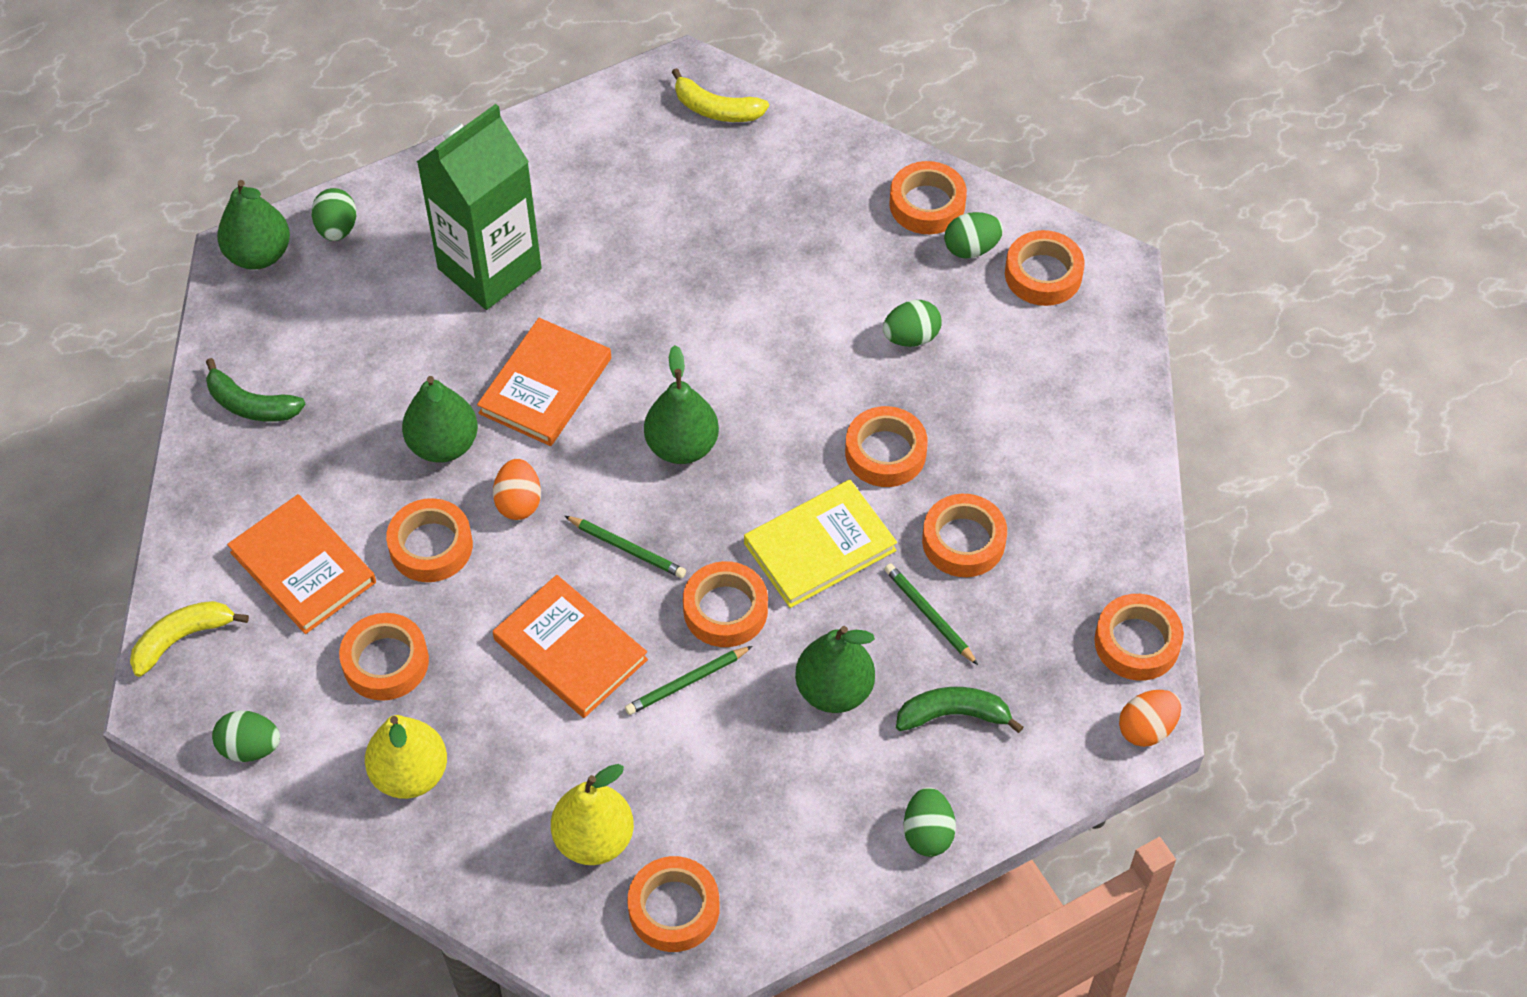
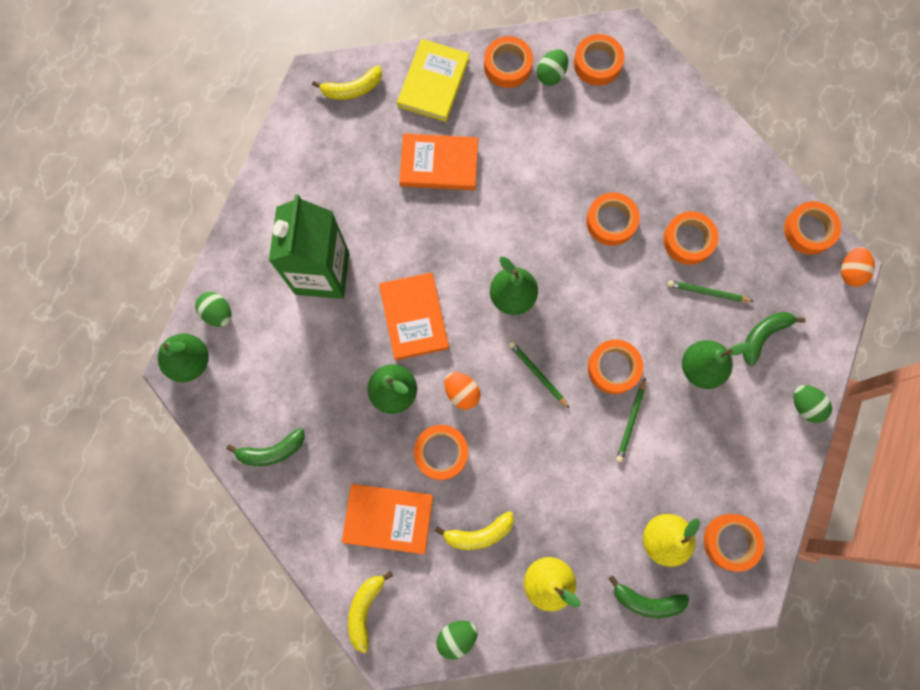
camera: 40 degrees left, 20 degrees up
(385, 662) = (479, 534): orange tape -> yellow banana
(504, 889) = (646, 601): none -> green banana
(570, 649) = (561, 450): orange book -> orange book (439, 164)
(627, 548) = (537, 374): green pencil -> green pencil turned 120 degrees counterclockwise
(820, 547) = (626, 298): yellow book -> yellow book (433, 82)
(911, 337) = (566, 148): green egg -> none

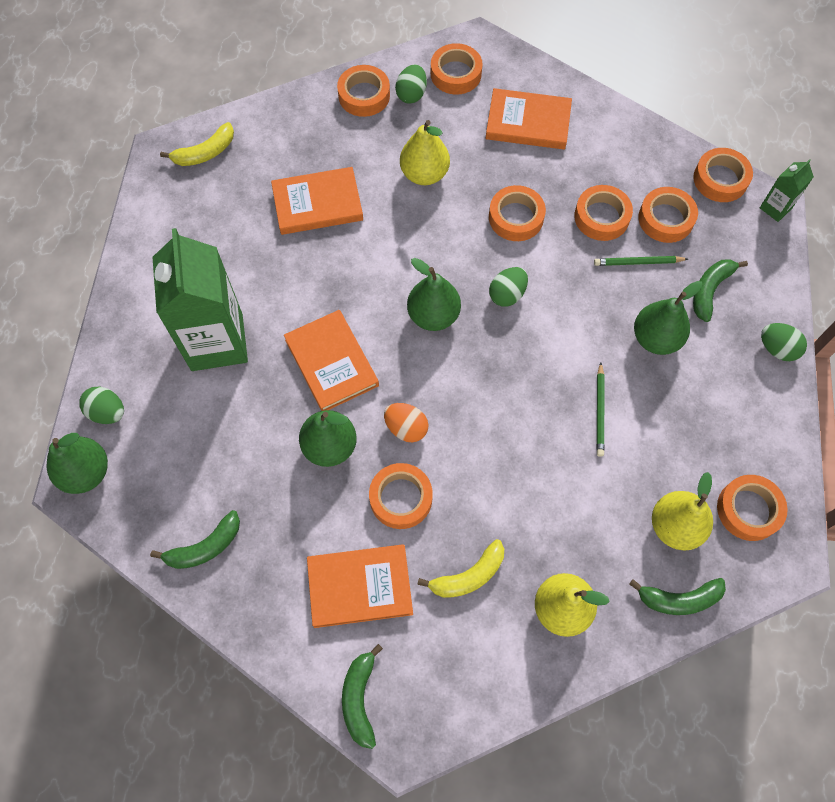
camera: 15 degrees left, 10 degrees down
(365, 609) = (359, 698): yellow banana -> green banana
(433, 82) = (290, 128): yellow book -> none
(457, 636) = (476, 700): green egg -> green egg (507, 294)
(537, 374) = (484, 388): green pencil -> none
(541, 158) = (424, 174): none -> yellow pear
(613, 368) = (564, 361): orange tape -> orange tape (665, 219)
(649, 129) = (528, 122): none -> orange book
(850, 271) = (775, 208): orange egg -> green carton

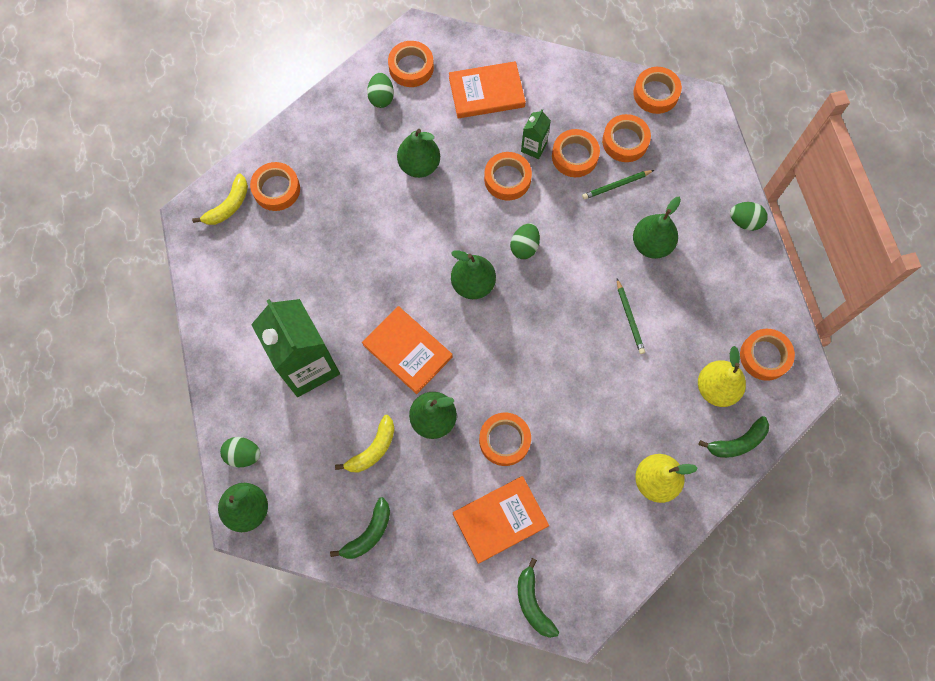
camera: 20 degrees left, 5 degrees up
(317, 203) = (342, 220): orange book -> none
(364, 95) = (342, 111): orange tape -> orange tape (276, 189)
(406, 428) = (487, 383): orange egg -> none
(424, 174) = (419, 165): yellow pear -> green pear
(468, 576) = (578, 481): yellow banana -> yellow banana (373, 449)
(710, 290) = (679, 190): green banana -> none
(775, 208) = (706, 104): green carton -> green carton (533, 147)

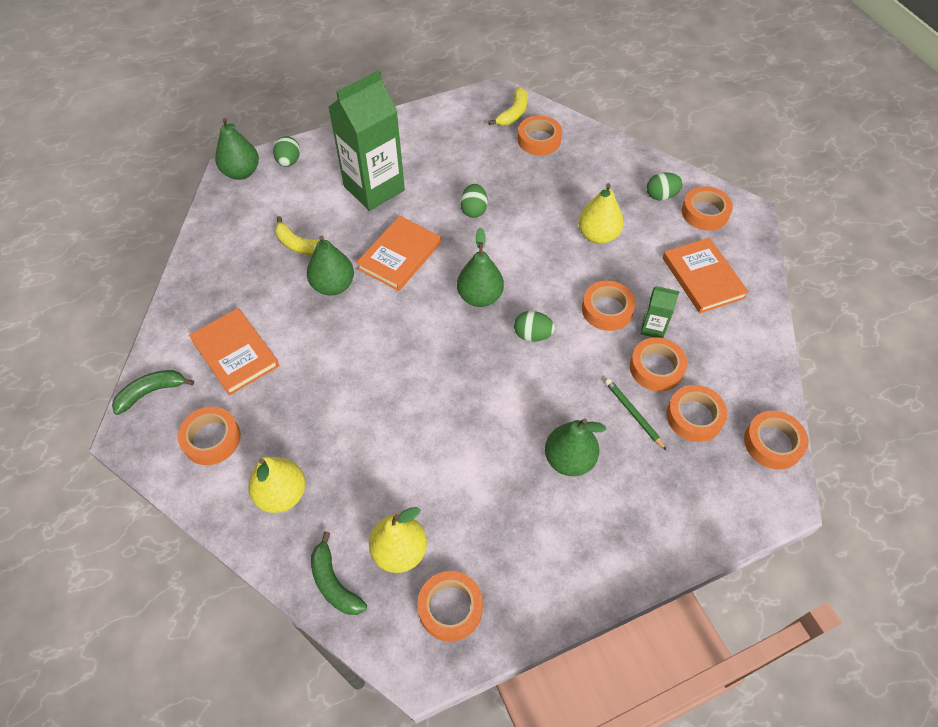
camera: 80 degrees right, 15 degrees down
(228, 206) = (513, 113): yellow banana -> yellow banana turned 90 degrees counterclockwise
(368, 533) = (221, 254): green banana -> none
(419, 165) = (597, 235): green pear -> yellow pear
(504, 440) = (317, 346): orange tape -> orange tape (211, 439)
(629, 318) = (471, 446): green pencil -> none
(744, 221) = (631, 566): green egg -> green egg (474, 210)

